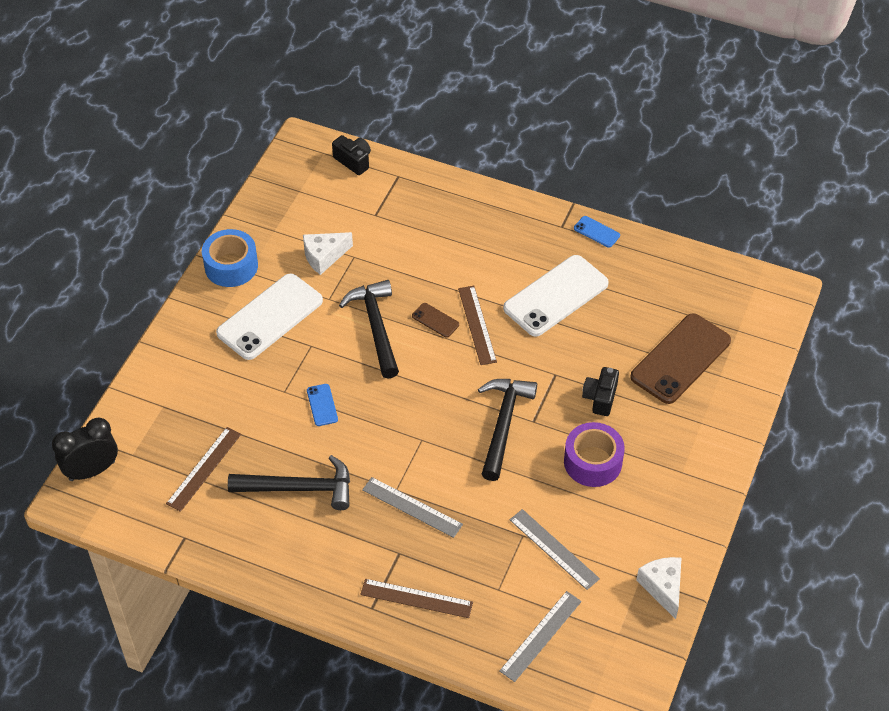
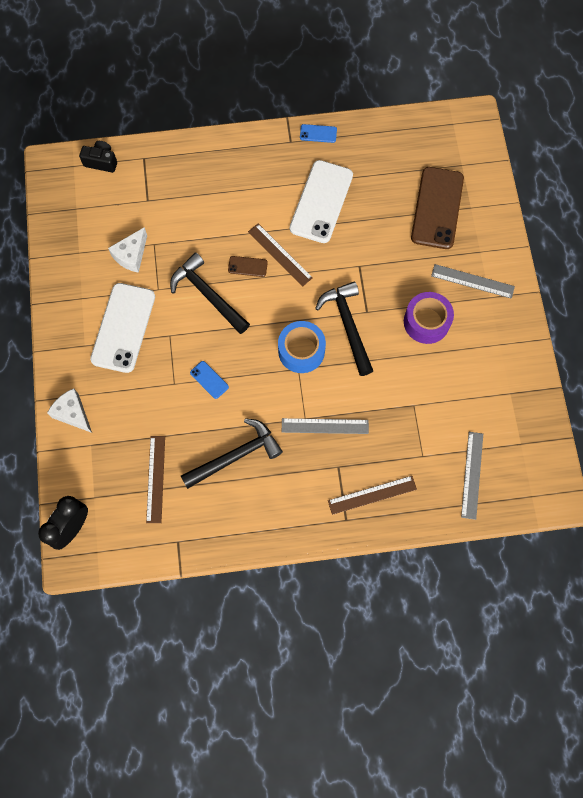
camera: 30 degrees left, 20 degrees up
(231, 266) = (65, 300): blue tape -> blue tape (301, 351)
(554, 549) = (441, 404): grey ruler -> grey ruler (472, 281)
(600, 398) = (401, 268): black camera -> none
(662, 587) = (529, 393): white cheese -> white cheese (73, 413)

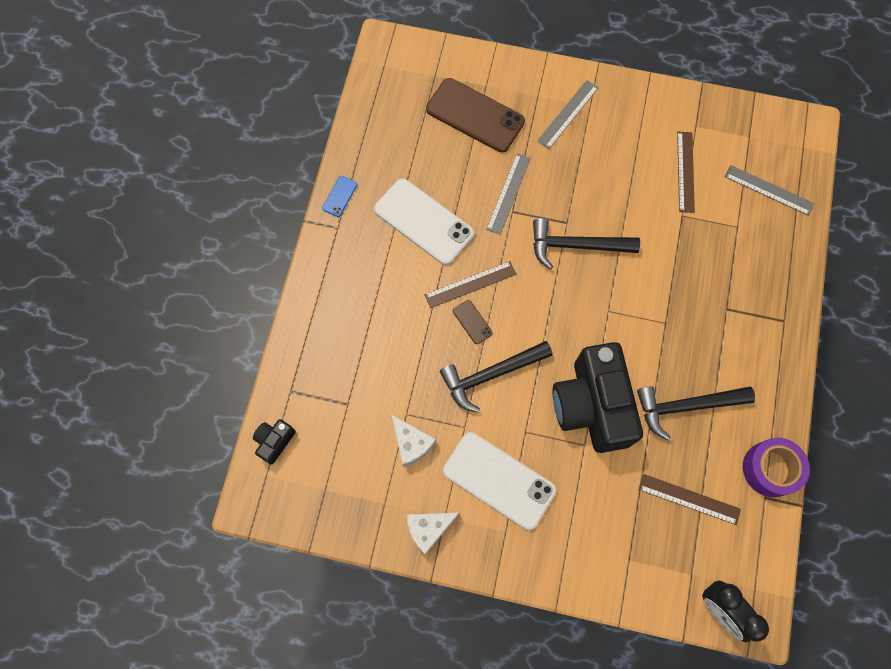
camera: 70 degrees left, 0 degrees up
(73, 413) = (585, 569): white cheese -> white cheese (429, 529)
(209, 380) = (592, 405): blue phone -> black camera
(235, 456) = (686, 406): black hammer -> black hammer turned 90 degrees counterclockwise
(247, 266) = (472, 322): brown phone -> brown phone turned 60 degrees counterclockwise
(301, 351) = (589, 301): blue tape -> none
(325, 426) = (679, 306): grey ruler -> grey ruler (508, 193)
(372, 495) = (765, 287): brown ruler -> brown ruler (685, 171)
(426, 322) = (597, 171): purple tape -> purple tape (770, 469)

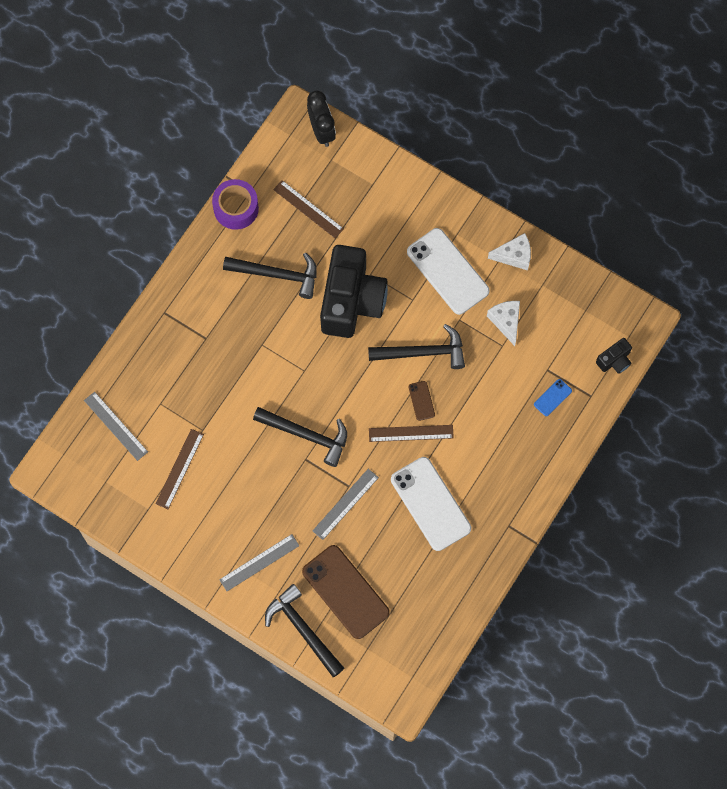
camera: 160 degrees left, 0 degrees up
(339, 196) = (497, 554): blue phone -> blue phone (552, 397)
(501, 71) = (303, 630): none -> black hammer

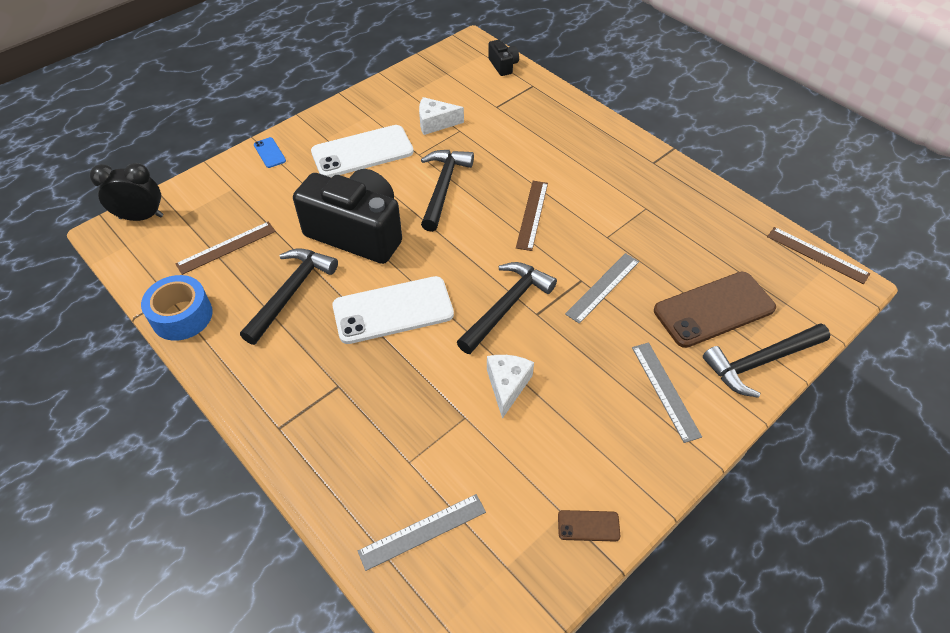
camera: 75 degrees left, 20 degrees down
(179, 469) = (513, 458): brown ruler -> brown ruler (817, 255)
(236, 208) = (182, 316): purple tape -> blue tape
(345, 504) = (603, 287): grey ruler -> grey ruler turned 75 degrees clockwise
(421, 400) = (497, 199): brown phone -> brown phone (588, 525)
(431, 504) = (617, 215): white phone -> white phone (393, 310)
(514, 255) = (370, 105): white cheese -> white cheese (507, 385)
(552, 397) = (526, 108): blue phone -> blue phone (270, 153)

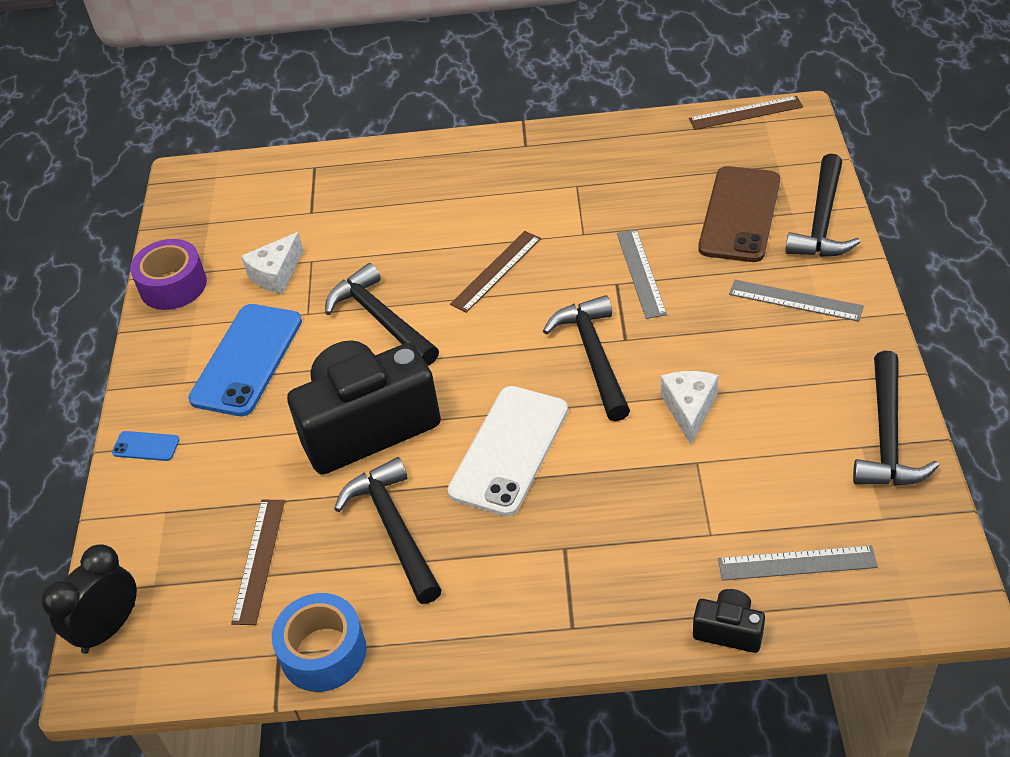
camera: 45 degrees left, 5 degrees down
(362, 152) = (247, 360): white phone -> blue phone
(389, 90) = (173, 285): none -> purple tape
(422, 531) = (797, 563): grey ruler -> grey ruler turned 75 degrees clockwise
(503, 65) = (254, 172): black camera -> black camera (729, 630)
(507, 385) = (689, 409): white cheese -> white cheese turned 45 degrees clockwise
(532, 214) = (496, 271): brown ruler -> brown ruler turned 75 degrees clockwise
(588, 525) = (887, 435): brown phone -> black hammer

